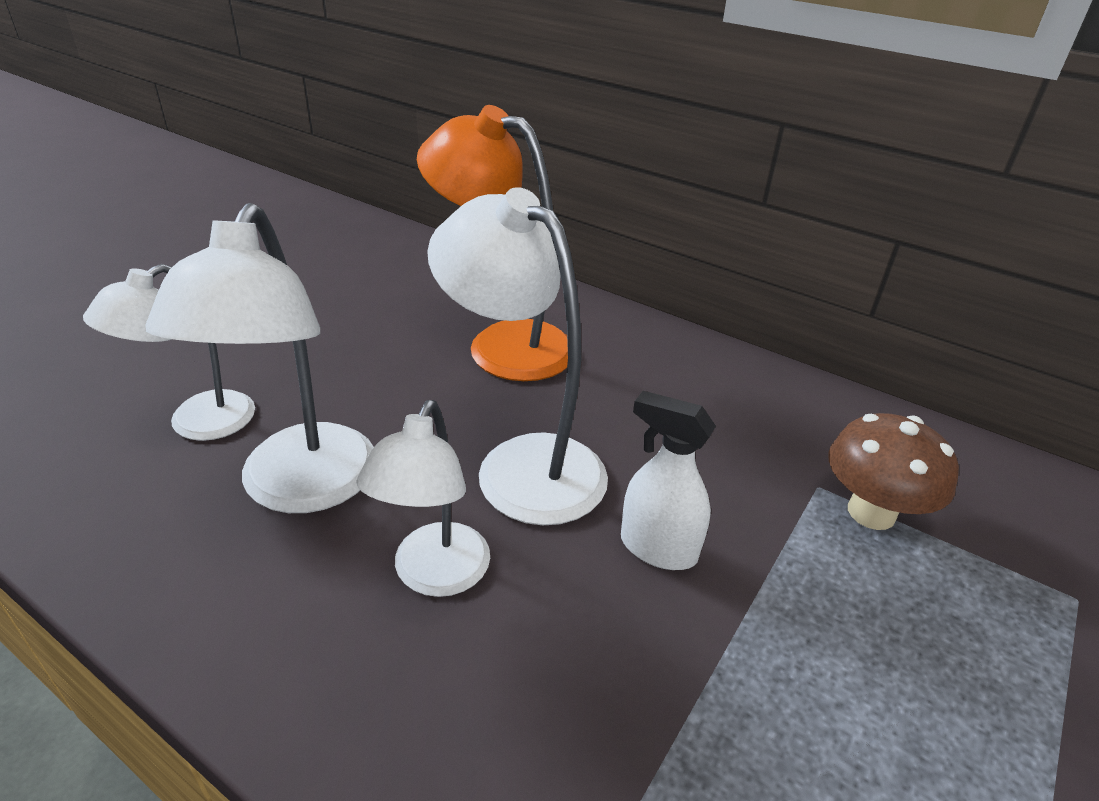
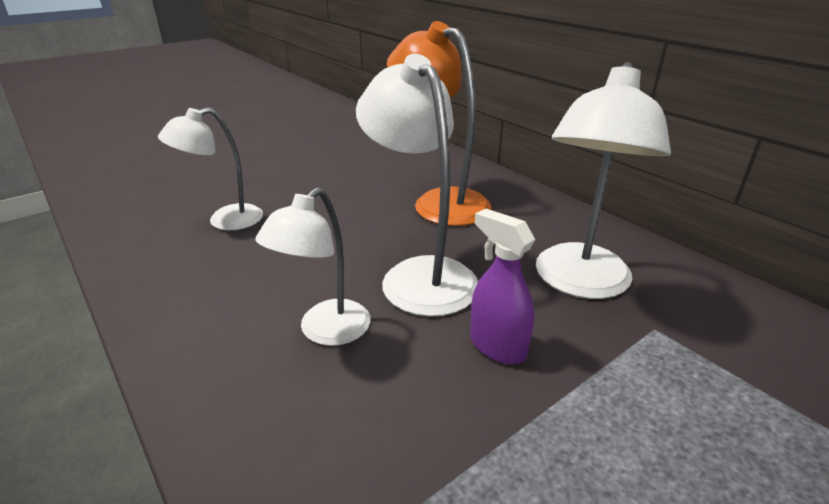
camera: 20 degrees right, 5 degrees down
(300, 489) = (266, 265): white lamp -> white lamp (579, 283)
(657, 548) = (497, 346): white spray bottle -> purple spray bottle
(871, 512) = (697, 356): brown mushroom -> none

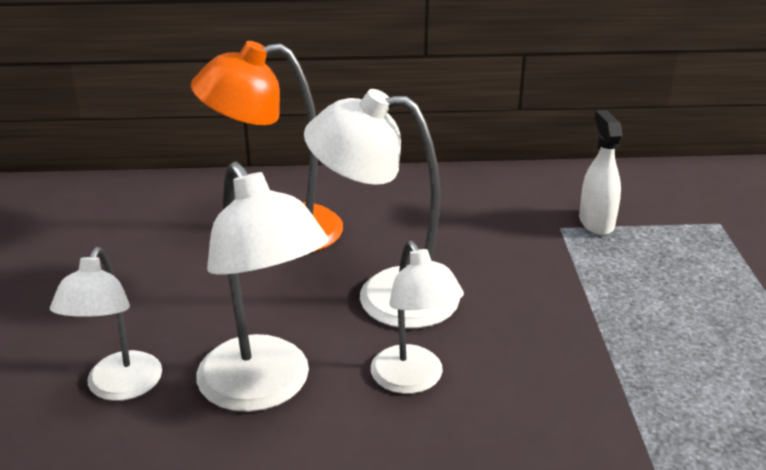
camera: 55 degrees left, 0 degrees up
(497, 346) = (515, 301): purple spray bottle -> none
(579, 283) = (482, 228): white lamp -> white lamp (264, 389)
(704, 351) = (596, 222): none -> white spray bottle

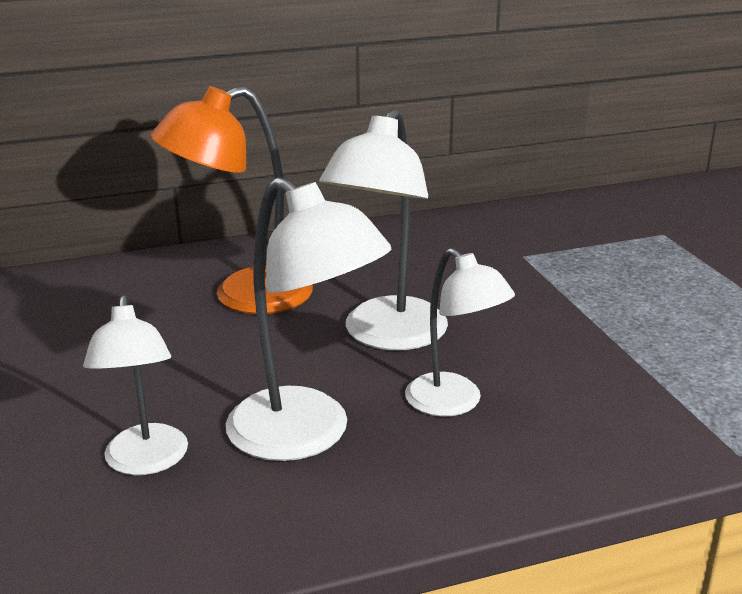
camera: 15 degrees left, 5 degrees down
(386, 296) = (387, 336): white lamp -> white lamp turned 60 degrees counterclockwise
(596, 222) = (554, 248): white spray bottle -> none

